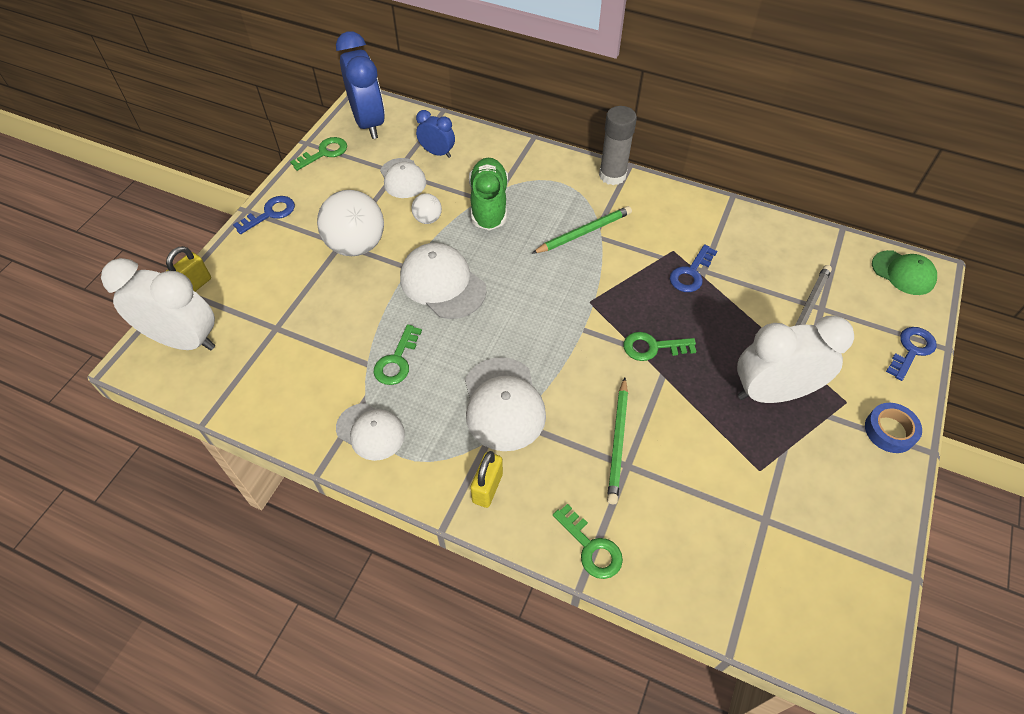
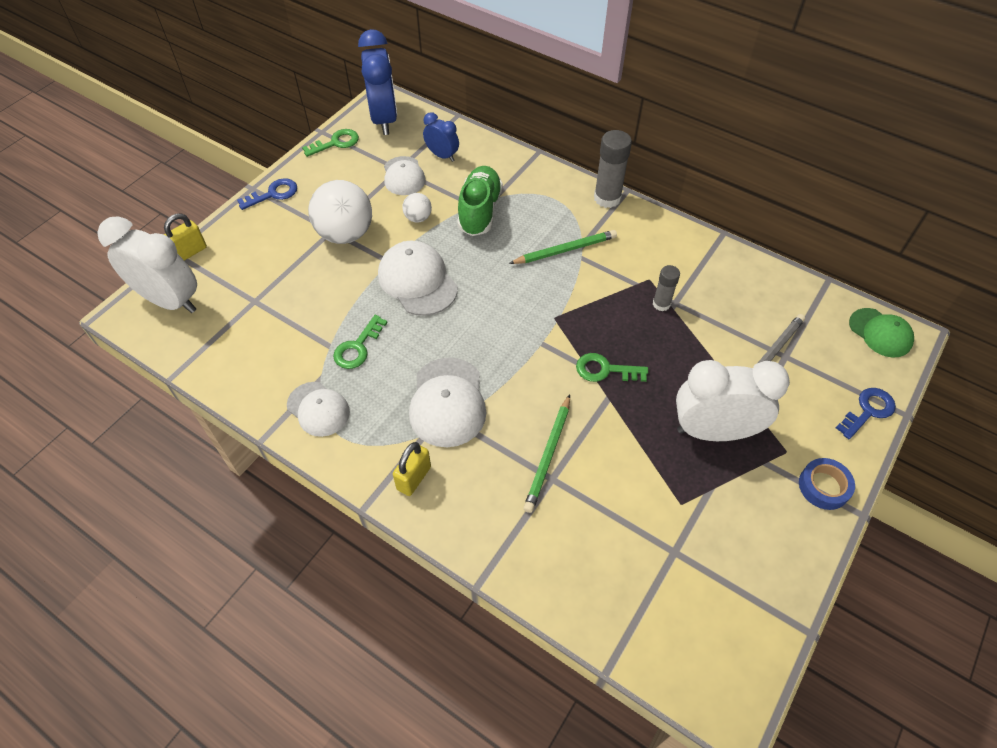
camera: 10 degrees right, 0 degrees up
(591, 548) = (498, 549): green key -> none
(691, 273) = (661, 304): blue key -> grey glue stick

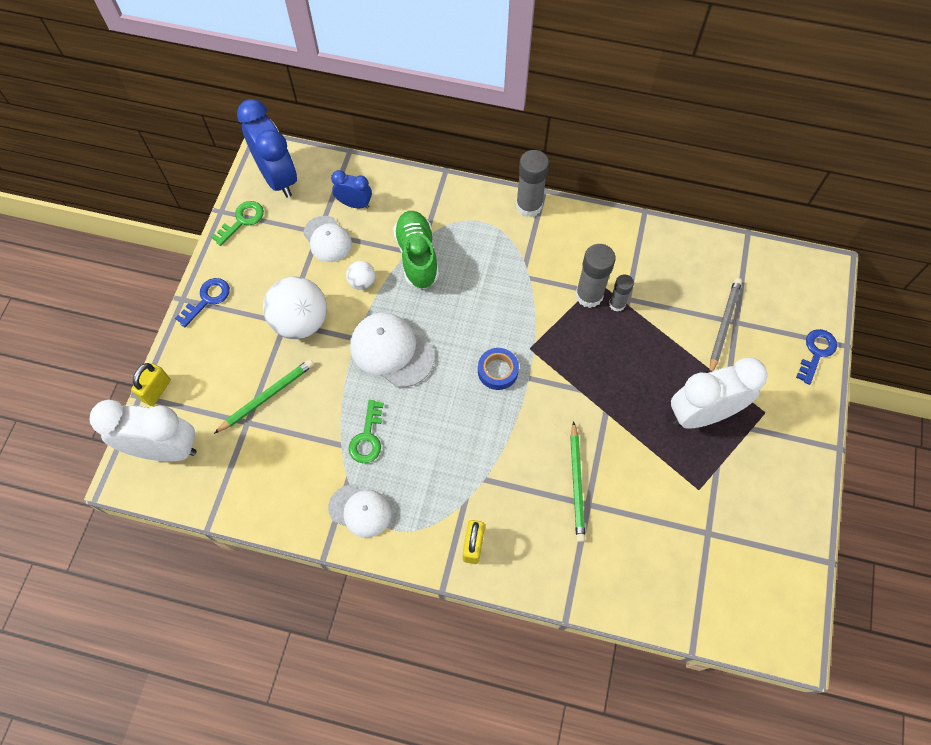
camera: 20 degrees left, 10 degrees up
(447, 402) = (471, 464): white cap -> none
(565, 250) = (512, 274): green pencil -> green pencil (267, 396)
(605, 370) = (593, 386): green key -> none
(635, 288) = (589, 295): none -> grey glue stick
(824, 486) = (803, 434): blue tape -> blue tape (497, 371)
(880, 333) = (804, 273): green cap -> none

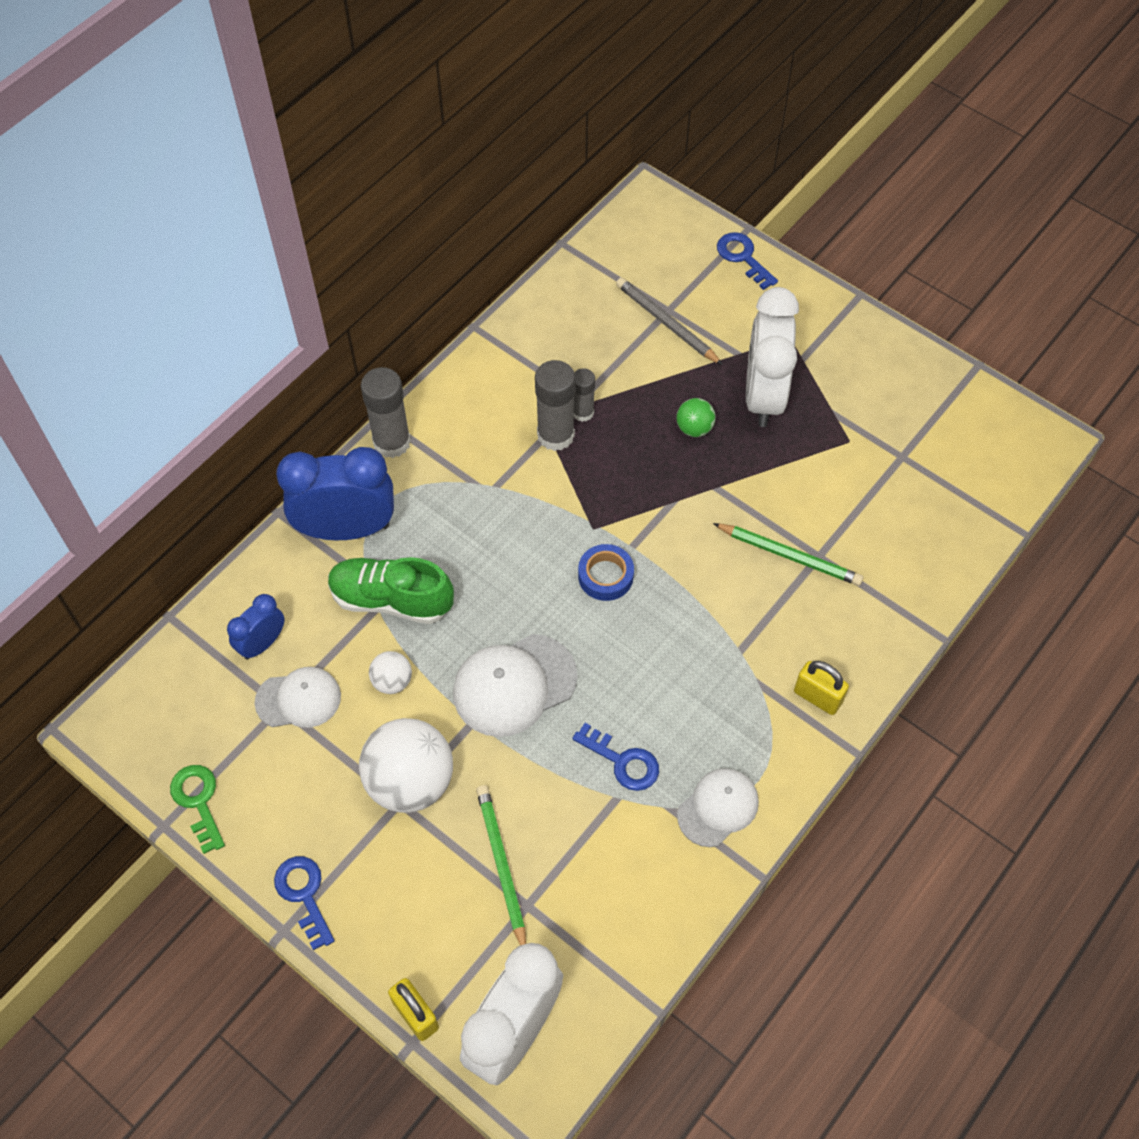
camera: 65 degrees left, 5 degrees down
(278, 178) = (155, 727): blue clock -> blue clock (346, 529)
(367, 438) = (623, 761): green key -> blue key
(646, 379) = (694, 428): none -> green ball

